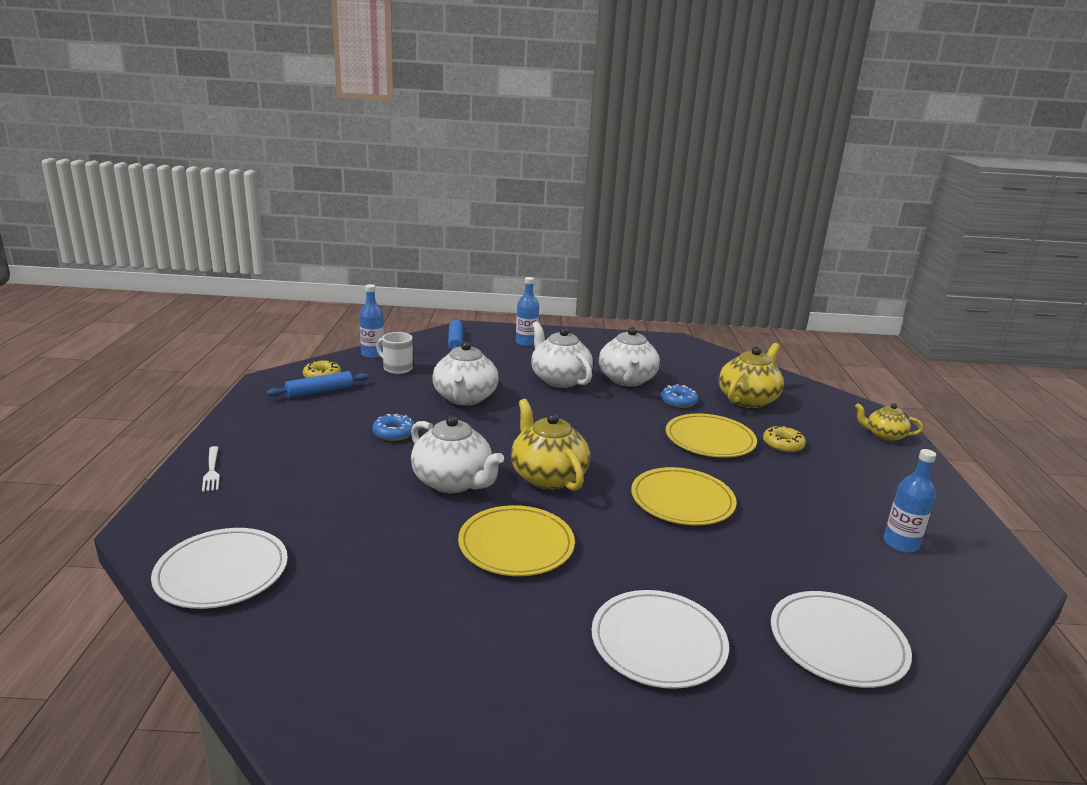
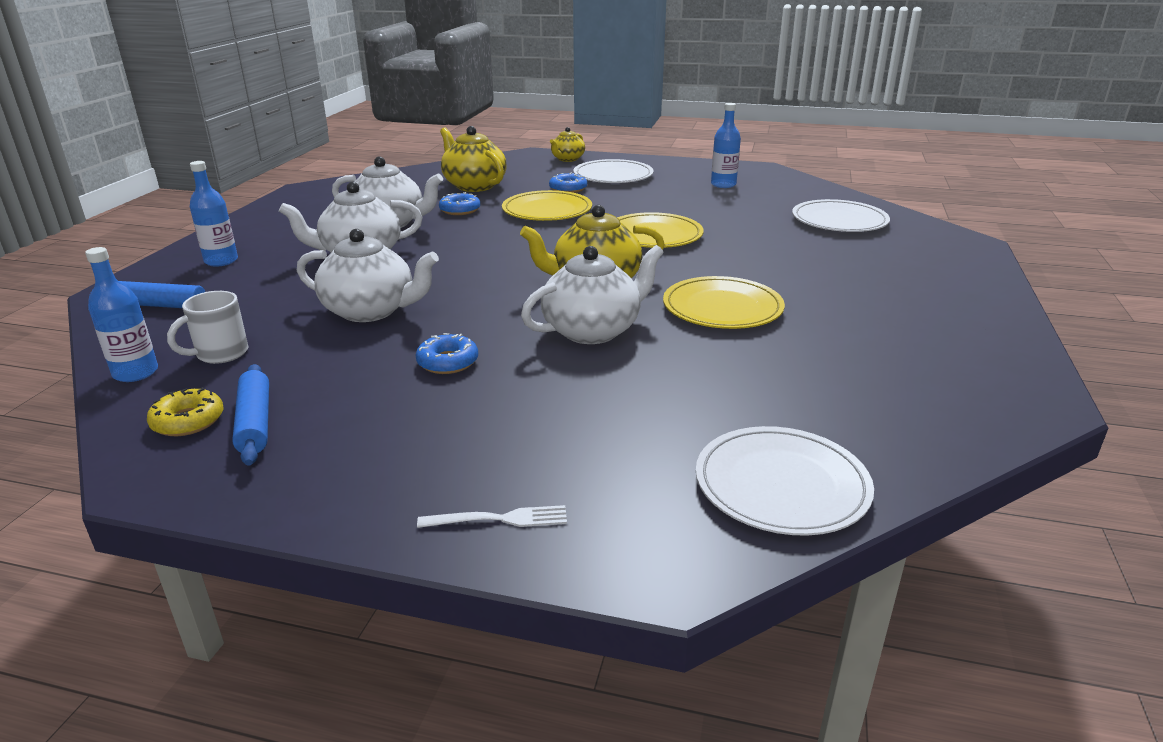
camera: 75 degrees left, 5 degrees up
(658, 642) = (854, 270): white plate -> white plate (613, 176)
(783, 444) = (568, 189): yellow donut -> blue donut

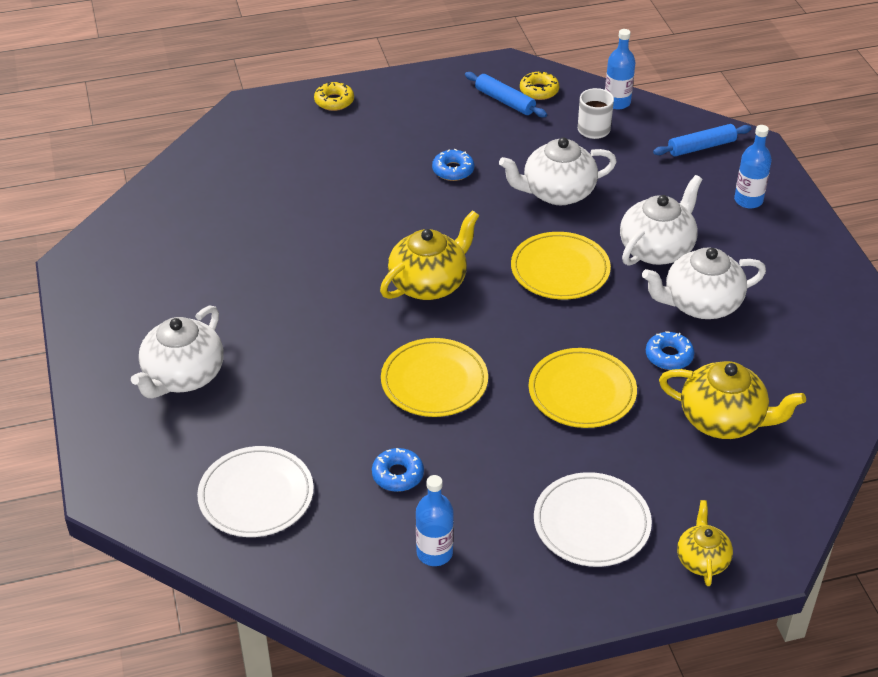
camera: 150 degrees right, 15 degrees up
(500, 519) = (334, 101): white fork -> yellow donut
(568, 189) = (610, 456): blue donut -> blue donut (398, 475)
(593, 330) = (387, 229): white teapot -> white teapot (183, 376)
(722, 308) = (310, 288): yellow plate -> yellow plate (560, 269)
(781, 485) = (215, 158): white plate -> none

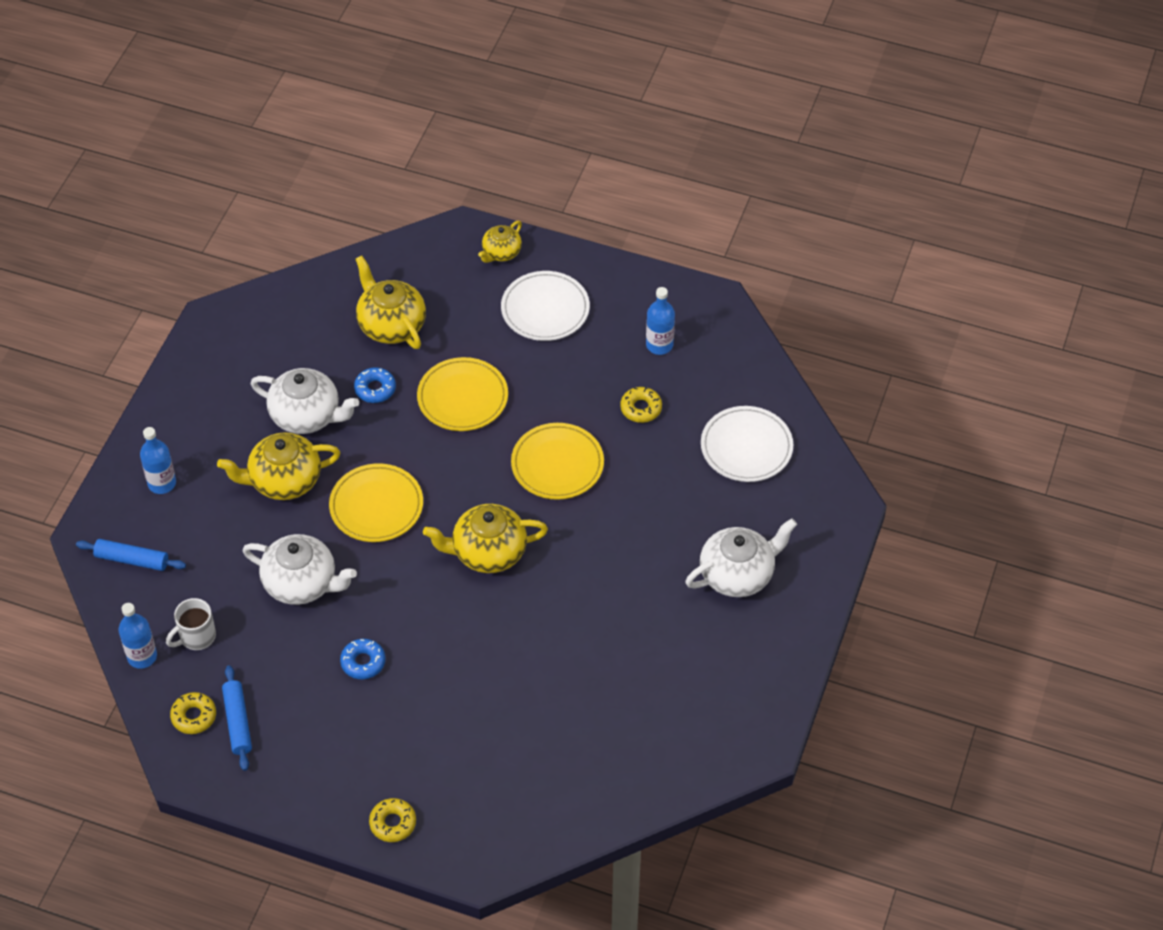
camera: 145 degrees left, 10 degrees up
(398, 475) = (641, 408): blue donut -> yellow donut
(657, 249) = (284, 480): white teapot -> yellow teapot

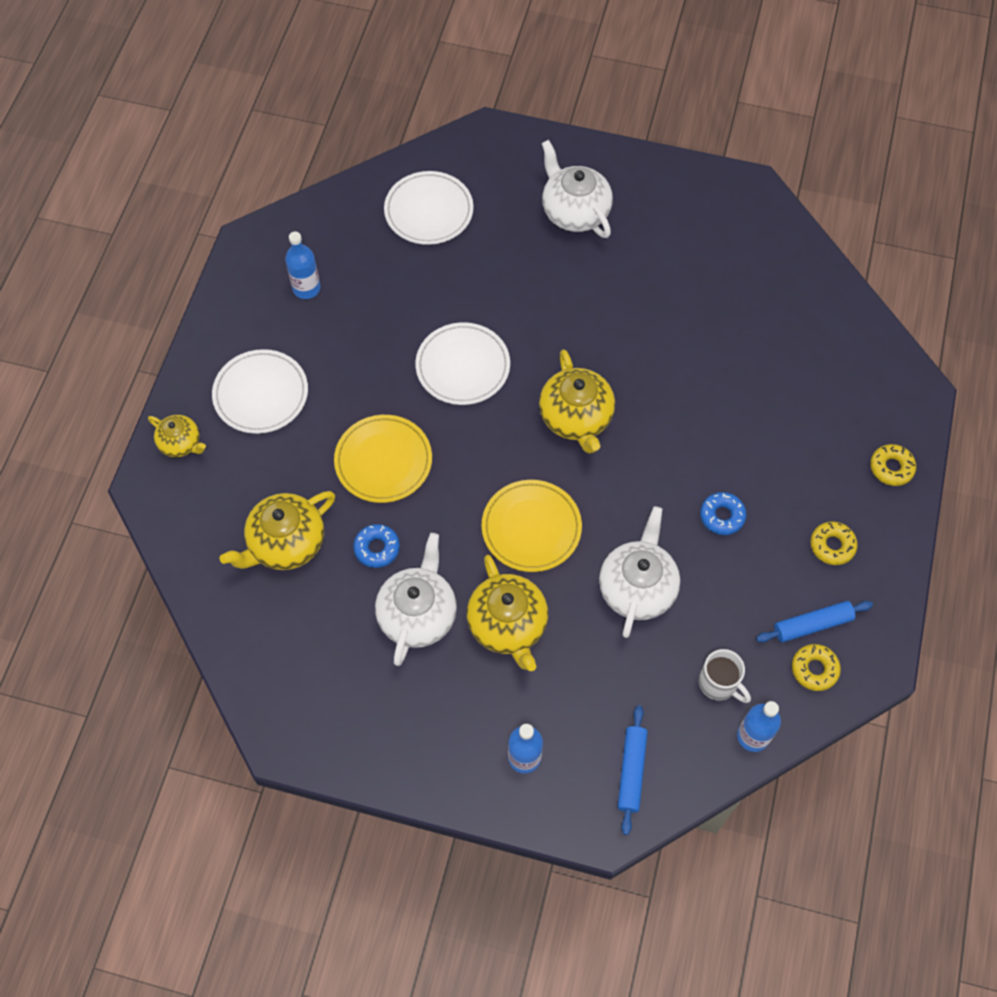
camera: 95 degrees left, 10 degrees up
(557, 464) = (463, 366): yellow plate -> white plate
(641, 408) = (388, 299): yellow donut -> yellow donut (832, 546)

